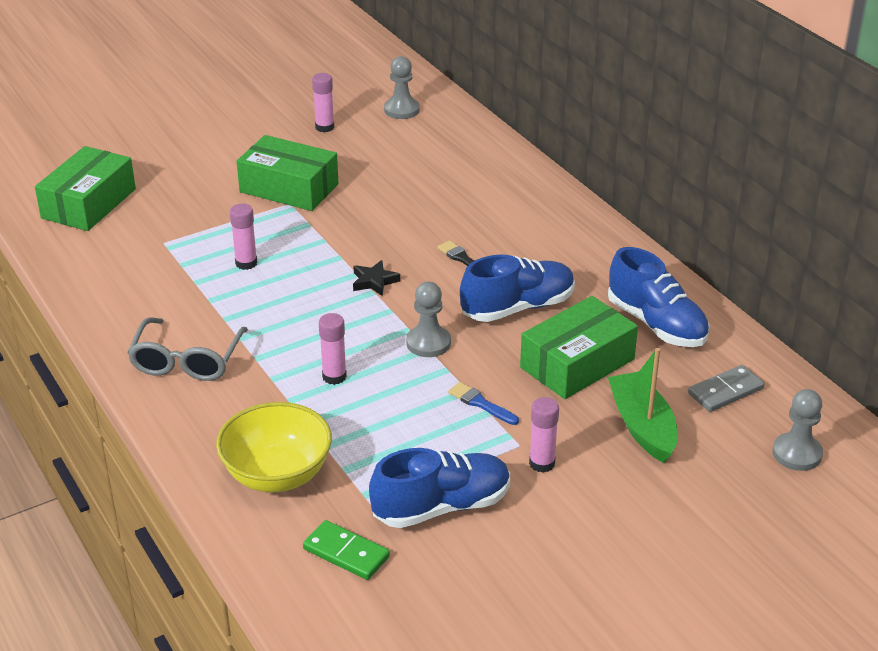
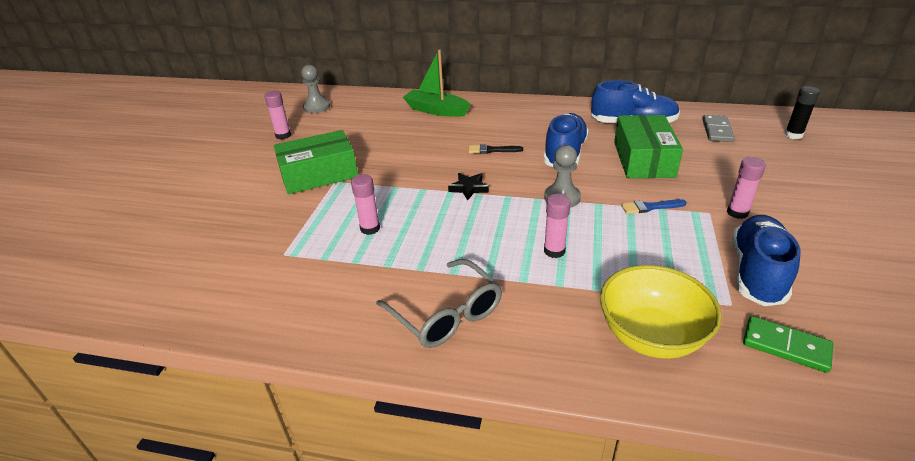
camera: 45 degrees left, 0 degrees up
(89, 203) = (170, 268): green box -> none
(346, 553) = (786, 346): green domino -> green domino turned 45 degrees clockwise
(642, 426) = (728, 165): green boat -> green boat (436, 110)
(797, 453) = (793, 135): grey pawn -> black glue stick

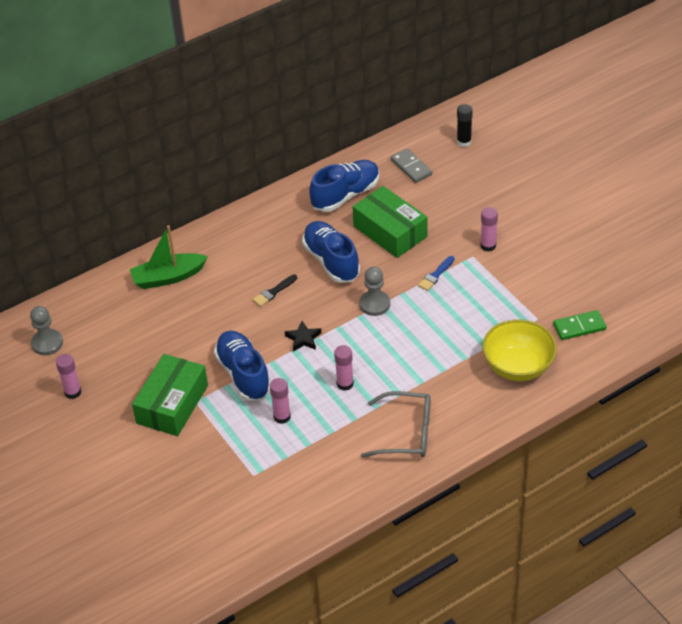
camera: 45 degrees left, 10 degrees up
(554, 251) = (416, 349): pink glue stick -> pink glue stick (345, 384)
(756, 273) = (533, 288): blue shoe -> blue shoe (243, 374)

